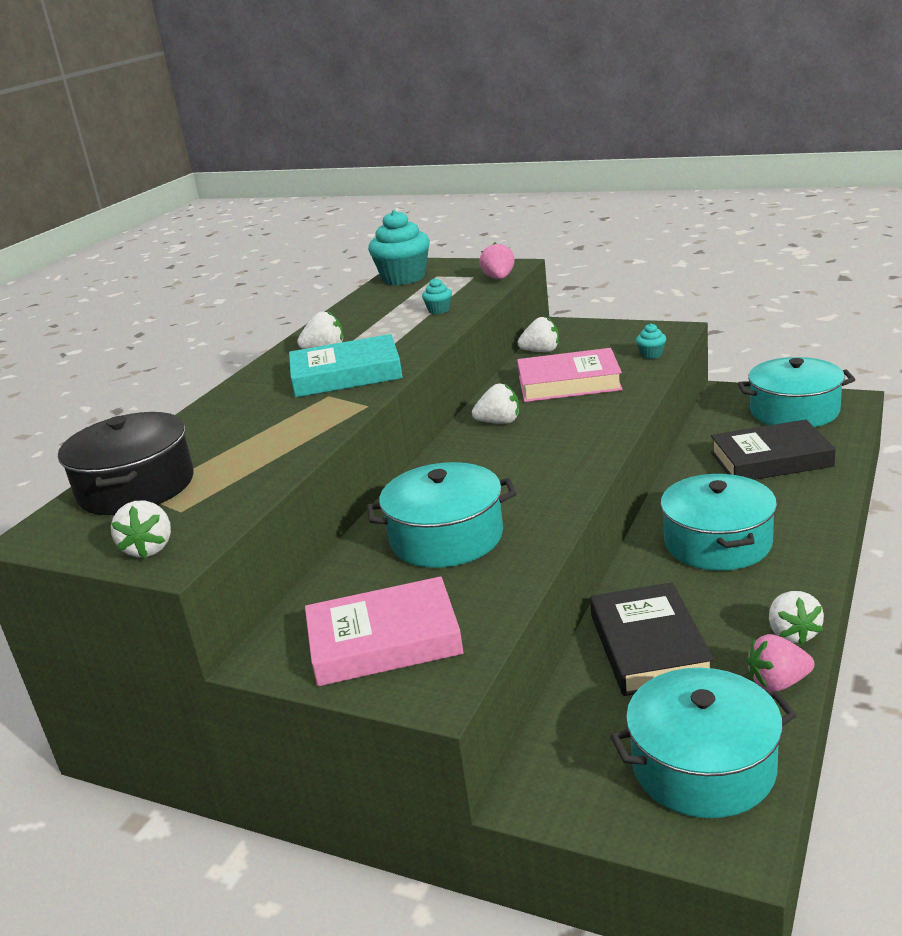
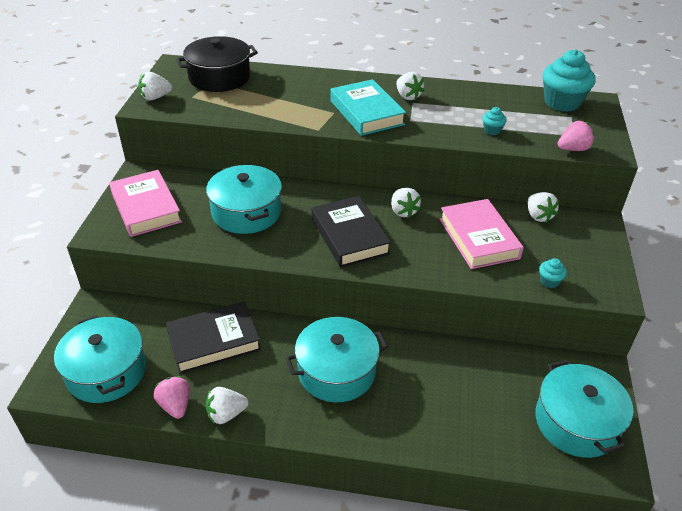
camera: 70 degrees right, 15 degrees up
(771, 459) = (474, 403): black book -> black book (349, 236)

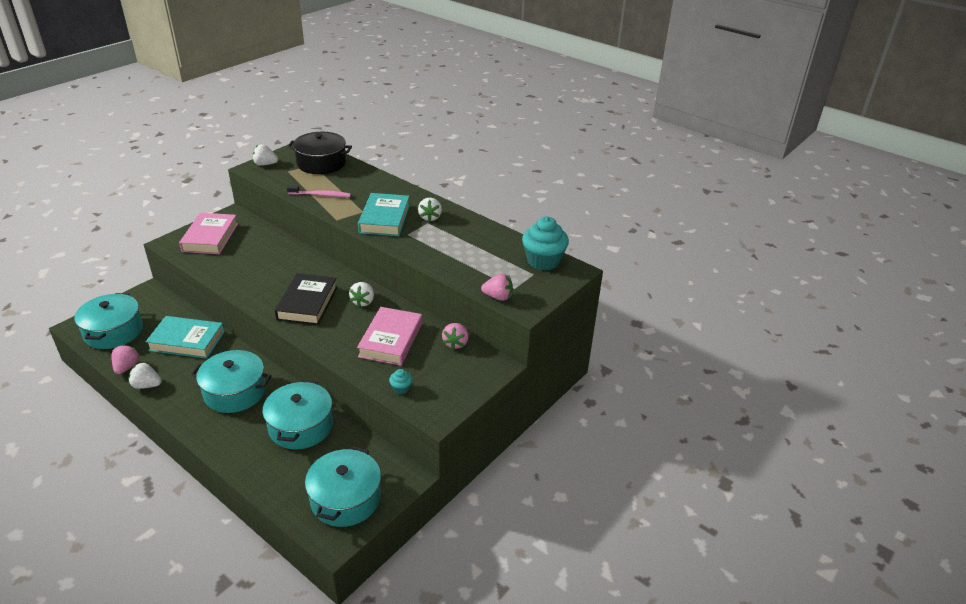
camera: 30 degrees right, 5 degrees down
(214, 341) = (187, 341): black book -> turquoise book
(246, 212) = (264, 263): turquoise pot -> turquoise pot (300, 426)
(266, 110) = (321, 195): none -> pink toothbrush
(492, 130) = (456, 262): turquoise cupcake -> none
(538, 216) = (455, 343): white strawberry -> pink strawberry

